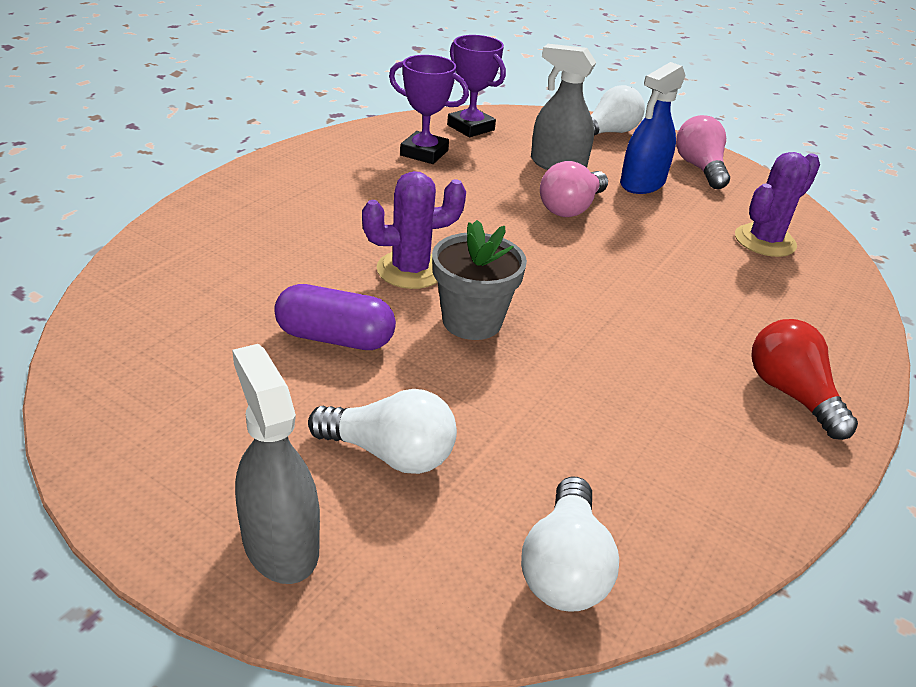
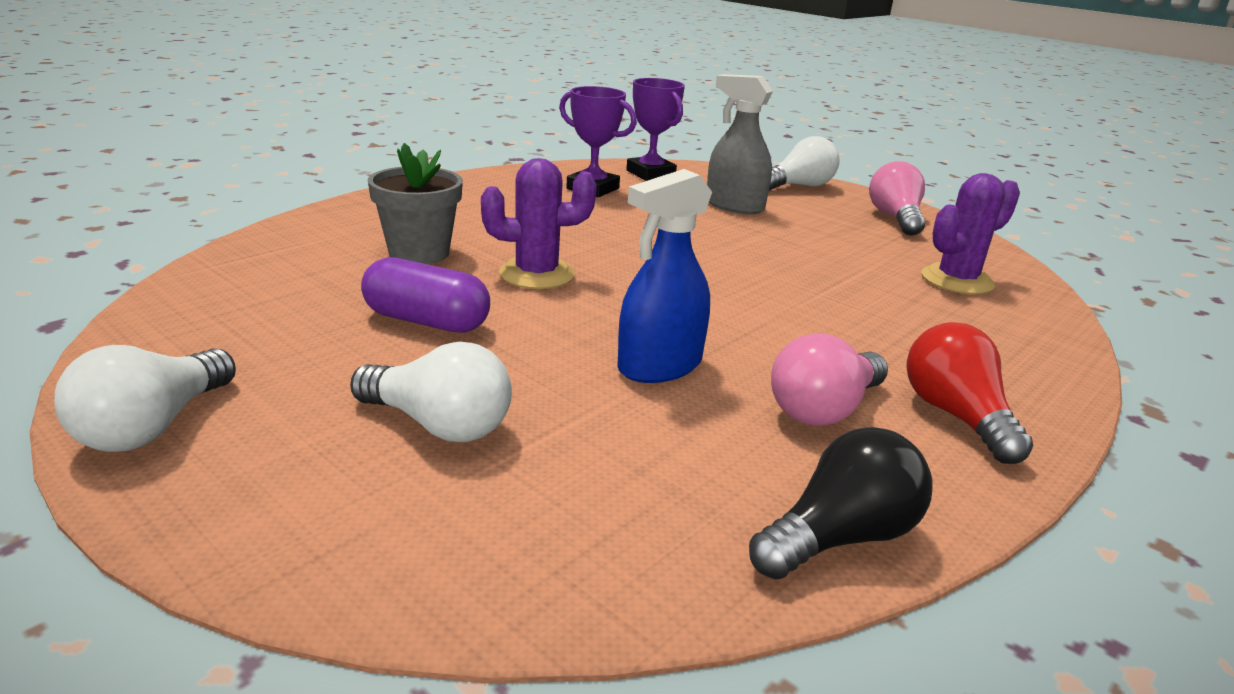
camera: 10 degrees right, 10 degrees down
(280, 544) = (267, 494): grey spray bottle -> none
(472, 321) = (586, 320): grey flower pot -> grey flower pot (419, 253)
(564, 567) = (605, 557): white light bulb -> white light bulb (153, 427)
(571, 208) = (736, 239): pink light bulb -> pink light bulb (824, 409)
(642, 184) = (825, 226): blue spray bottle -> blue spray bottle (659, 366)
(730, 525) = (840, 537): none -> black light bulb

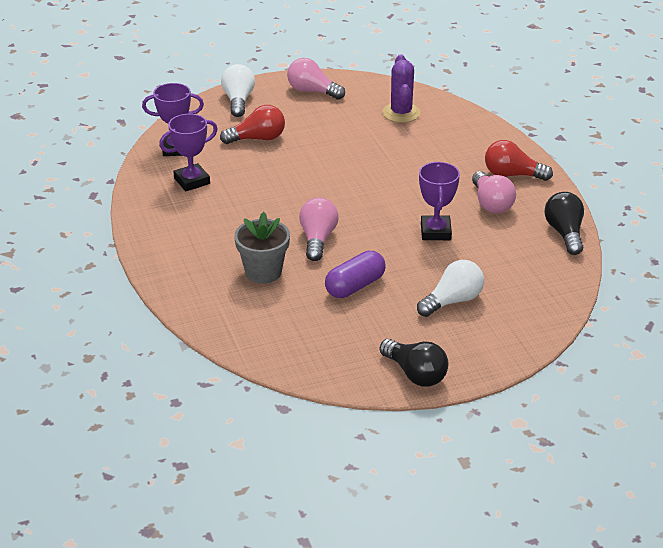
camera: 60 degrees left, 10 degrees up
(153, 427) = (415, 374): white light bulb -> black light bulb
(536, 274) = (317, 239): purple cactus -> pink light bulb
(659, 366) = (435, 232): blue spray bottle -> purple trophy
(734, 206) = (257, 139): grey spray bottle -> red light bulb

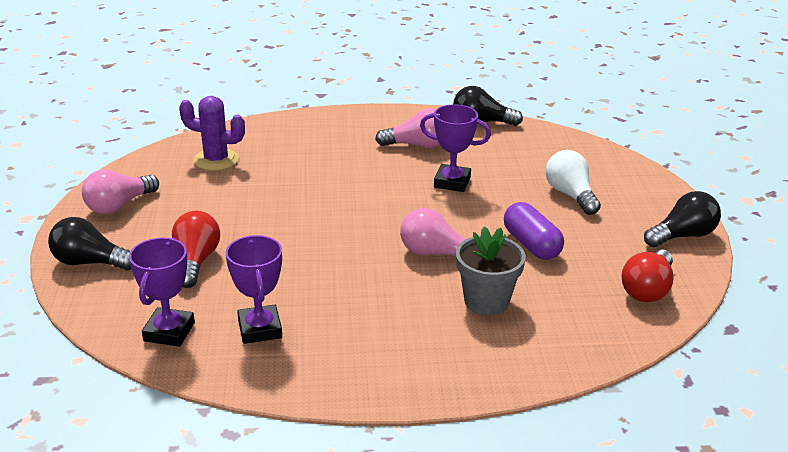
camera: 75 degrees left, 5 degrees down
(238, 100) = (90, 262): white light bulb -> black light bulb
(512, 175) = (374, 126): red light bulb -> red light bulb (647, 289)

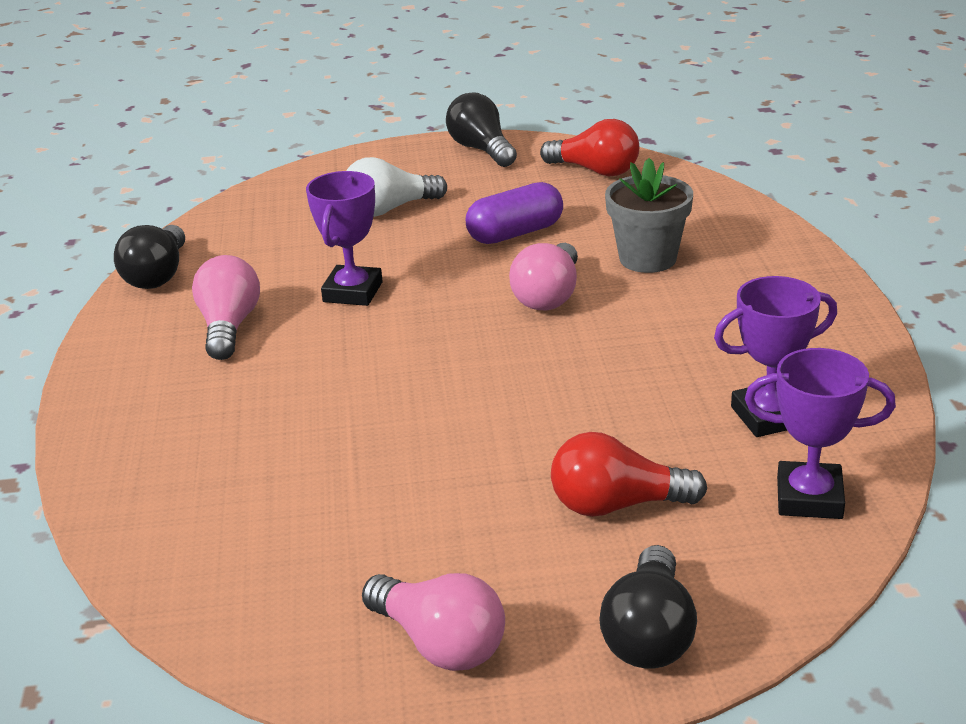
camera: 90 degrees left, 0 degrees up
(216, 160) = (255, 542): purple cactus -> none

